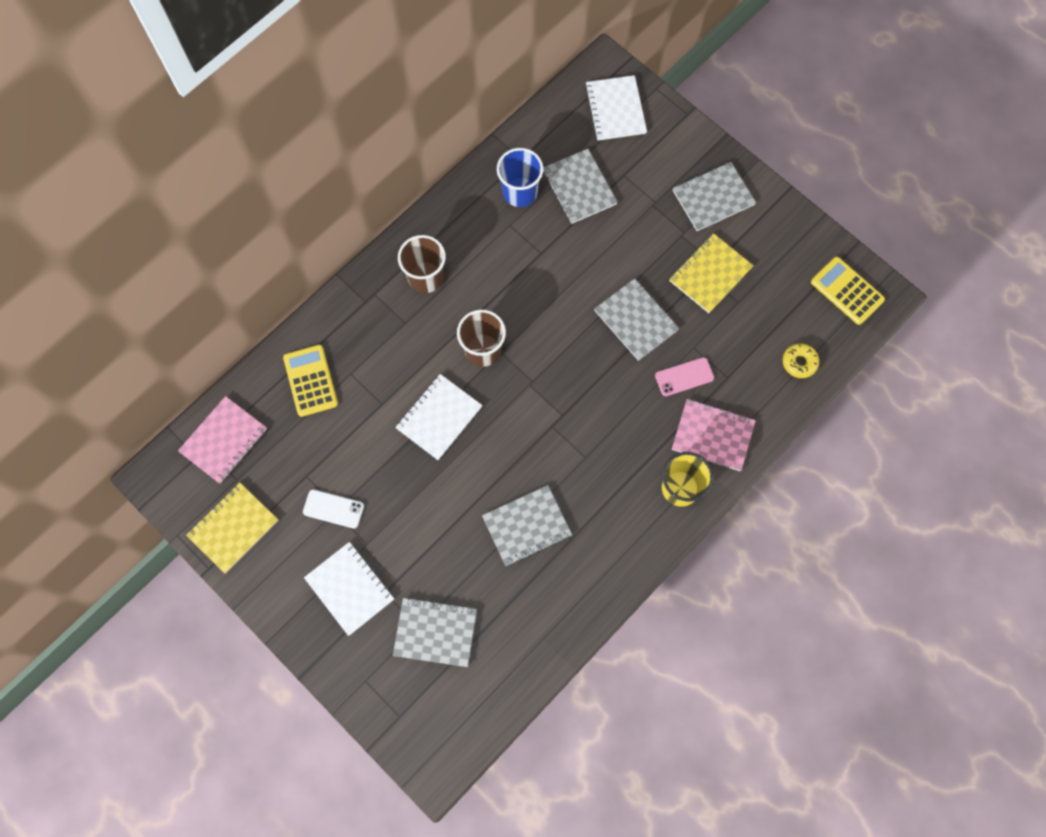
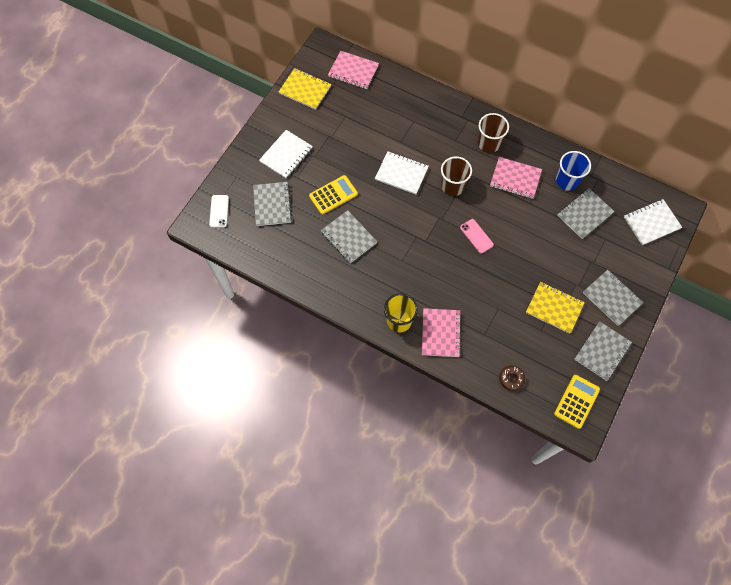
camera: 75 degrees right, 5 degrees down
(310, 381) = (402, 102): yellow calculator -> yellow calculator (333, 195)
(333, 509) = (330, 134): white phone -> white phone (219, 211)
(496, 259) = (515, 178): none -> pink notebook
(636, 320) = (504, 269): grey notebook -> grey notebook (602, 351)
(684, 377) = (475, 307): pink phone -> pink phone (476, 236)
(799, 362) = (511, 379): yellow donut -> brown donut

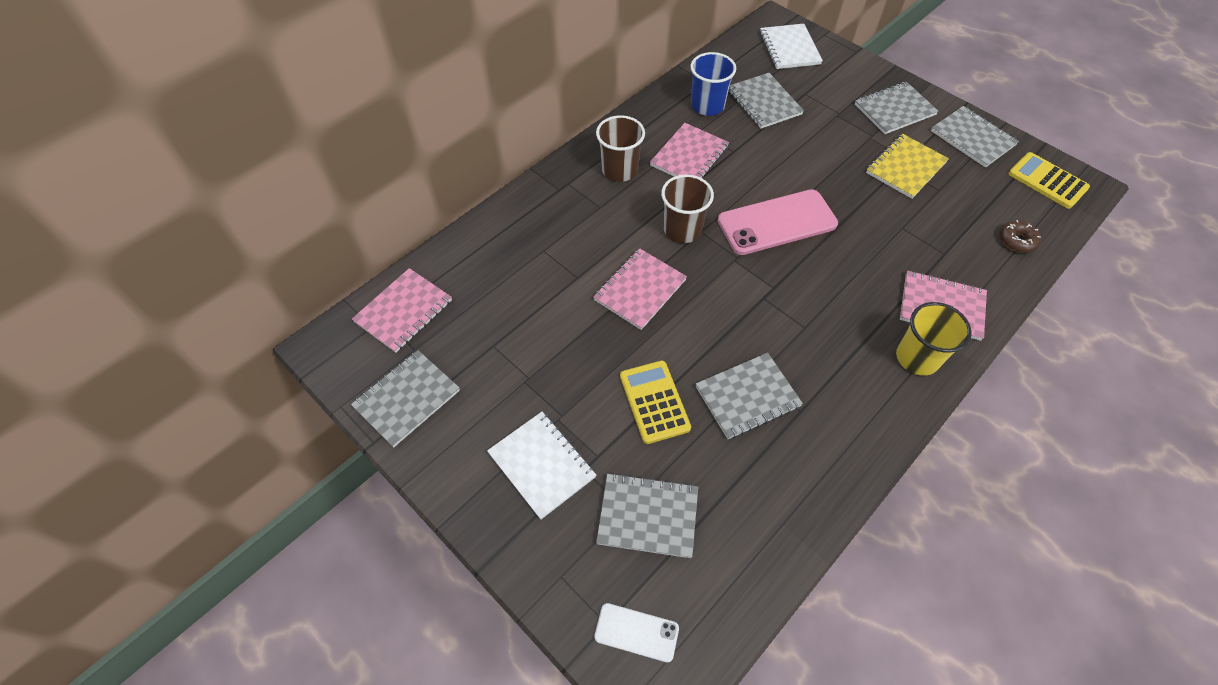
camera: 75 degrees left, 10 degrees down
(305, 90) = (407, 399): yellow notebook -> grey notebook
(401, 174) = (640, 290): white notebook -> pink notebook
(476, 236) = (777, 223): pink phone -> pink phone, size x1.96

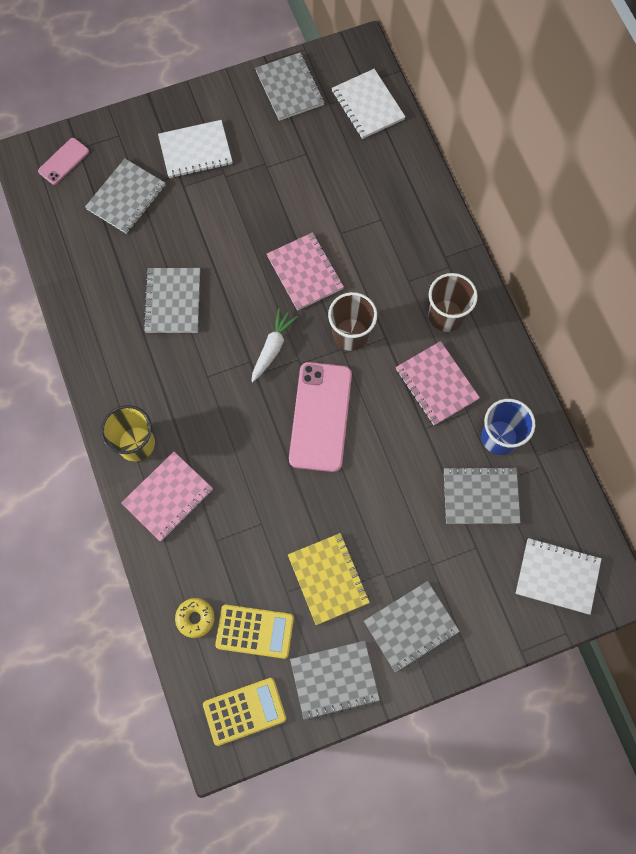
camera: 115 degrees right, 15 degrees up
(403, 311) = (368, 105): pink notebook -> white notebook
(636, 632) = (64, 161): white phone -> pink phone
(654, 402) = (203, 238): yellow calculator -> yellow calculator (254, 631)
(737, 285) = (272, 348): none -> white carrot
(894, 110) = (411, 626): grey notebook -> grey notebook turned 60 degrees clockwise
(1017, 240) = (195, 618): brown donut -> yellow donut

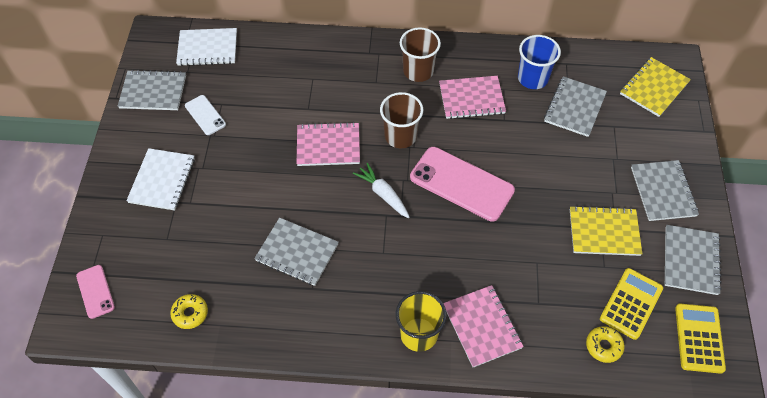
camera: 65 degrees left, 15 degrees down
(75, 245) = (190, 313): none -> yellow donut
(126, 197) = (170, 252): grey notebook -> none
(286, 147) = (205, 115): none -> white phone
(557, 576) = (654, 88): white notebook -> yellow notebook

